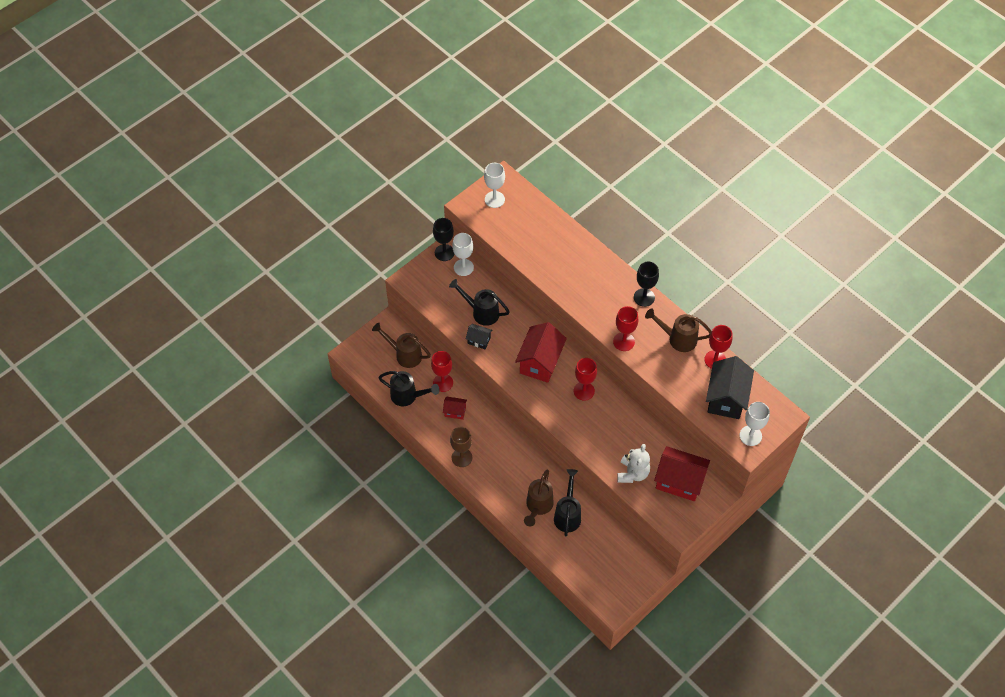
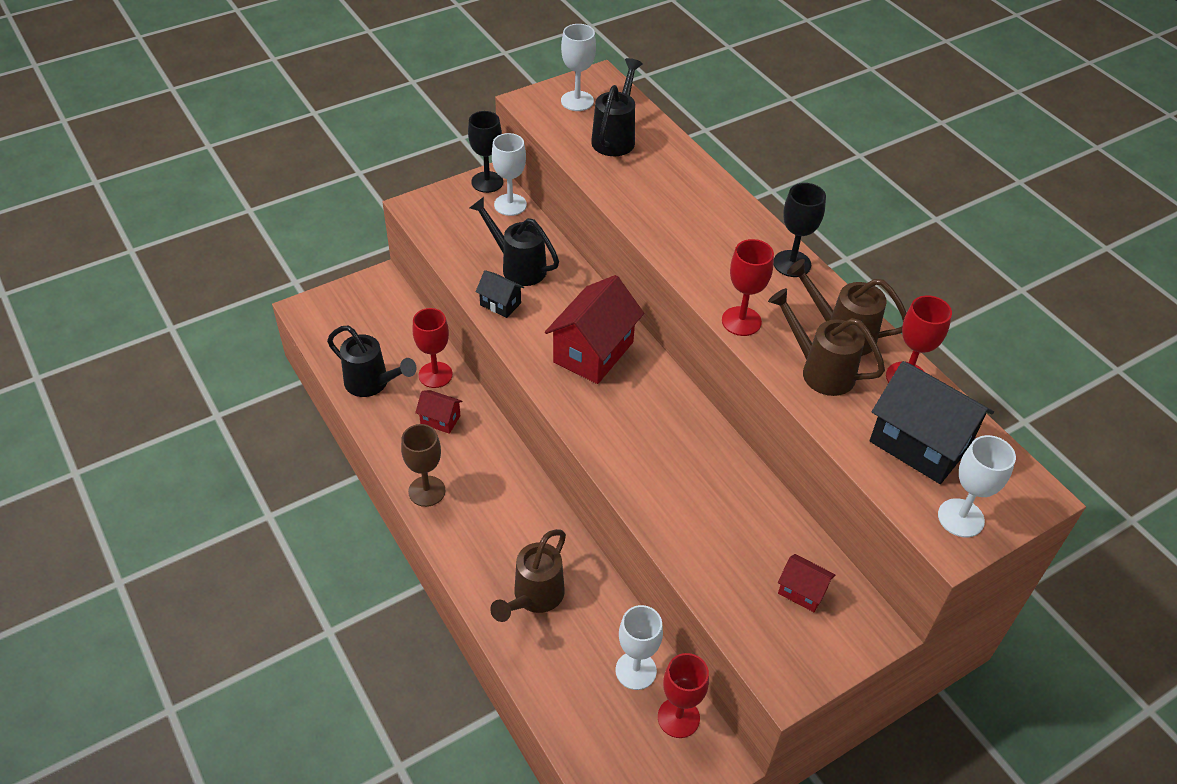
camera: 10 degrees right, 10 degrees down
(405, 355) = (390, 326): brown watering can -> brown watering can (820, 370)
(567, 514) = (584, 622): black watering can -> black watering can (615, 137)
(584, 391) = (657, 408): red goblet -> red goblet (678, 717)
(600, 534) = (636, 670): none -> white goblet
(632, 473) = (714, 559): white teddy bear -> none
(679, 481) = (802, 591): red house -> red house, size x0.50
(726, 398) = (919, 444): black house -> black house turned 75 degrees counterclockwise

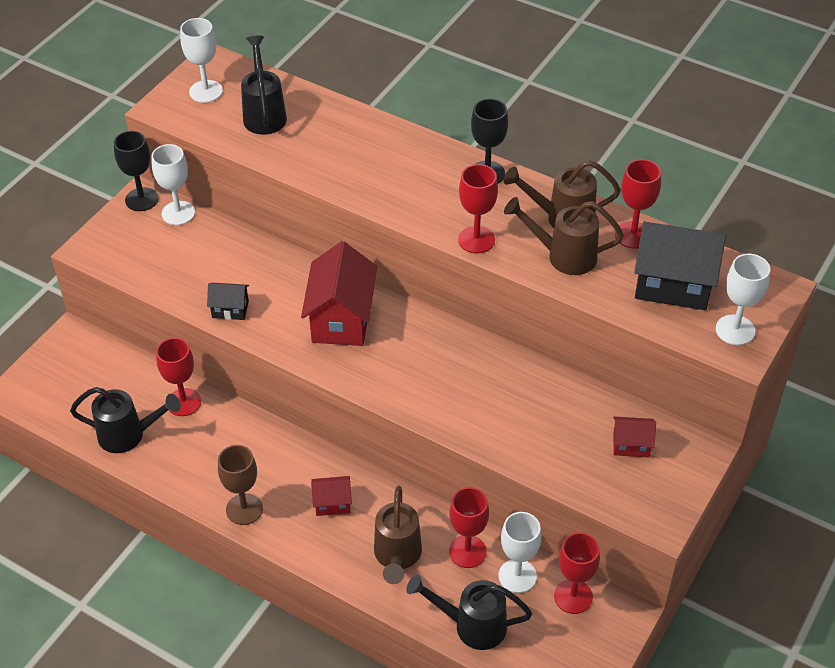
camera: 25 degrees left, 0 degrees up
(440, 420) = (215, 441): red house -> red house (332, 503)
(518, 267) = (224, 269): black watering can -> black watering can (472, 625)
(602, 624) = (467, 551): none -> red goblet

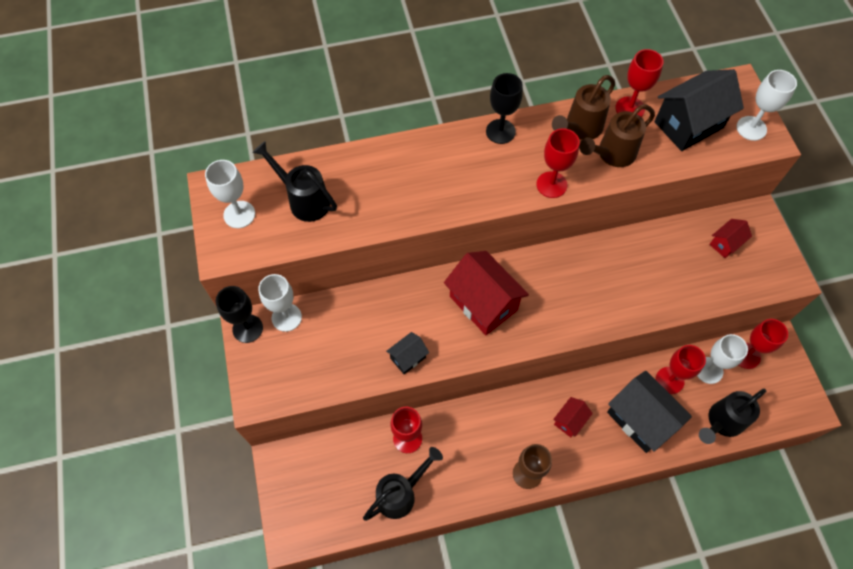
camera: 45 degrees left, 15 degrees up
(397, 556) = (640, 419): brown watering can -> black house

